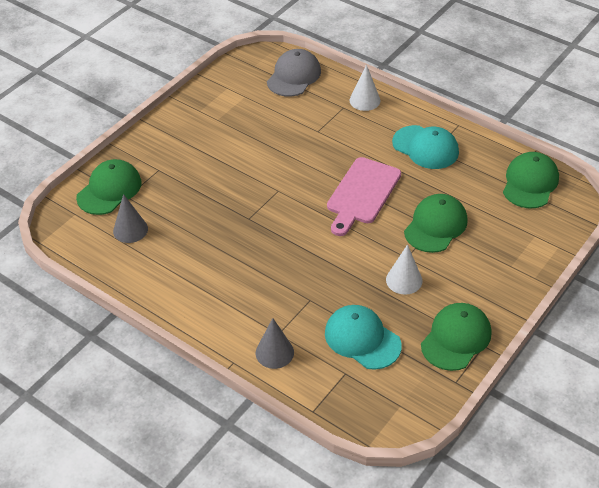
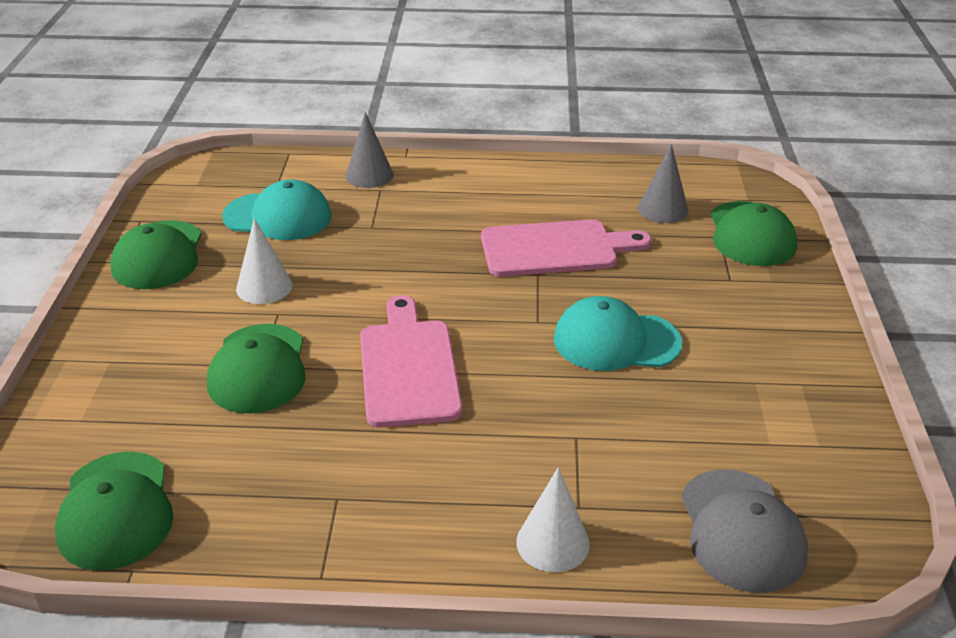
camera: 145 degrees right, 10 degrees down
(222, 230) = (555, 249): none -> pink cutting board
(425, 147) = (357, 493): turquoise cap -> turquoise cap (616, 341)

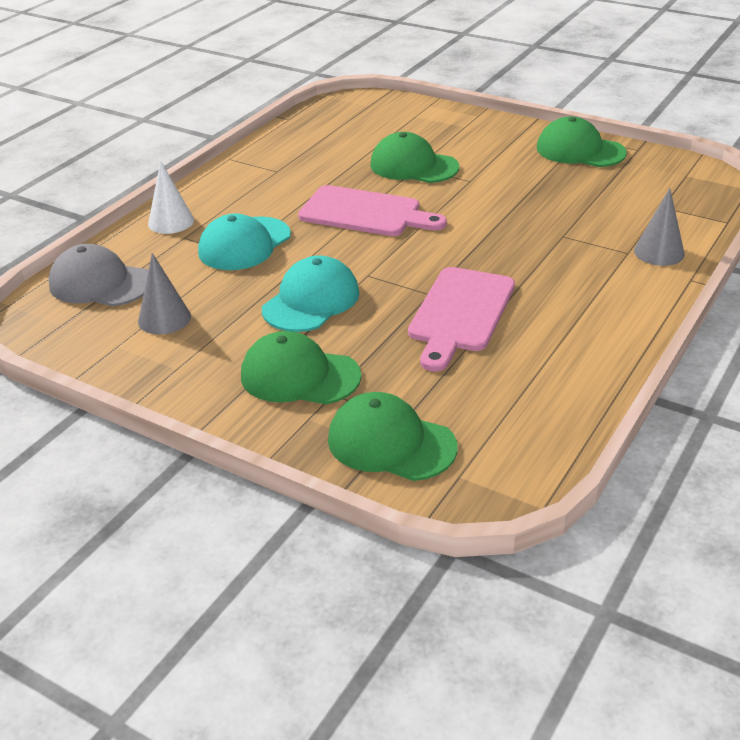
camera: 120 degrees right, 0 degrees up
(116, 510) = (333, 118): green cap -> green cap (299, 376)
(264, 287) = (507, 180): white cone -> none
(278, 216) = (608, 200): turquoise cap -> turquoise cap (244, 244)
(663, 209) = (482, 403): grey cone -> grey cone (164, 319)

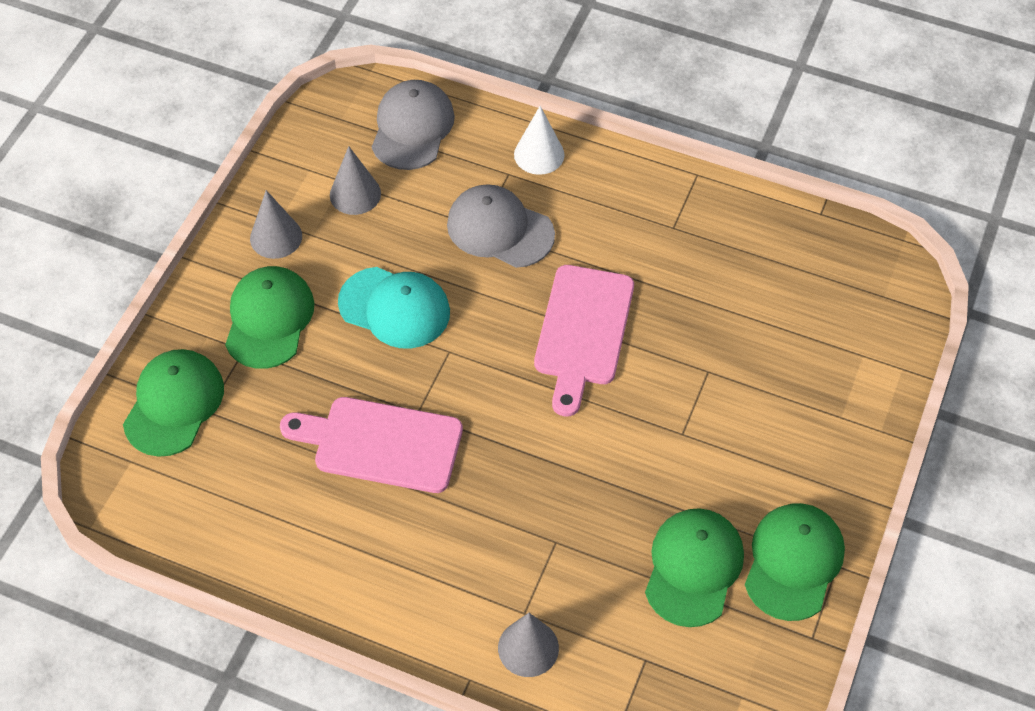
camera: 80 degrees right, 20 degrees up
(195, 369) = (276, 237): none -> grey cone
(244, 244) = (500, 229): turquoise cap -> grey cap
(413, 166) = (711, 368): green cap -> green cap (693, 568)

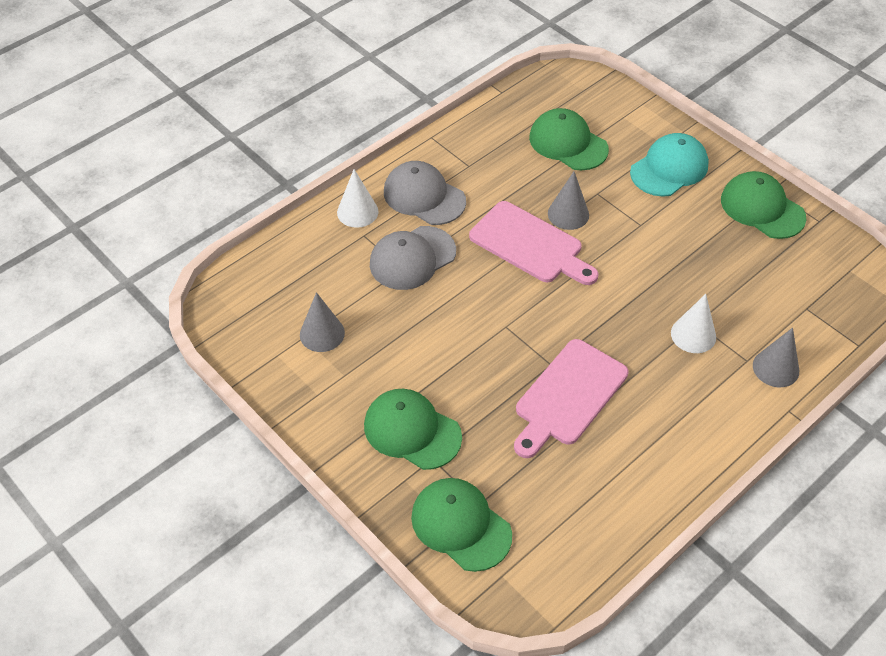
camera: 65 degrees left, 5 degrees down
(276, 237) = (332, 400): grey cone -> grey cone (568, 214)
(394, 308) = (448, 345): turquoise cap -> turquoise cap (669, 168)
(412, 128) = (280, 276): grey cap -> grey cap (424, 196)
(534, 543) = (693, 335): none -> white cone
(693, 568) = (747, 258): green cap -> green cap (568, 143)

